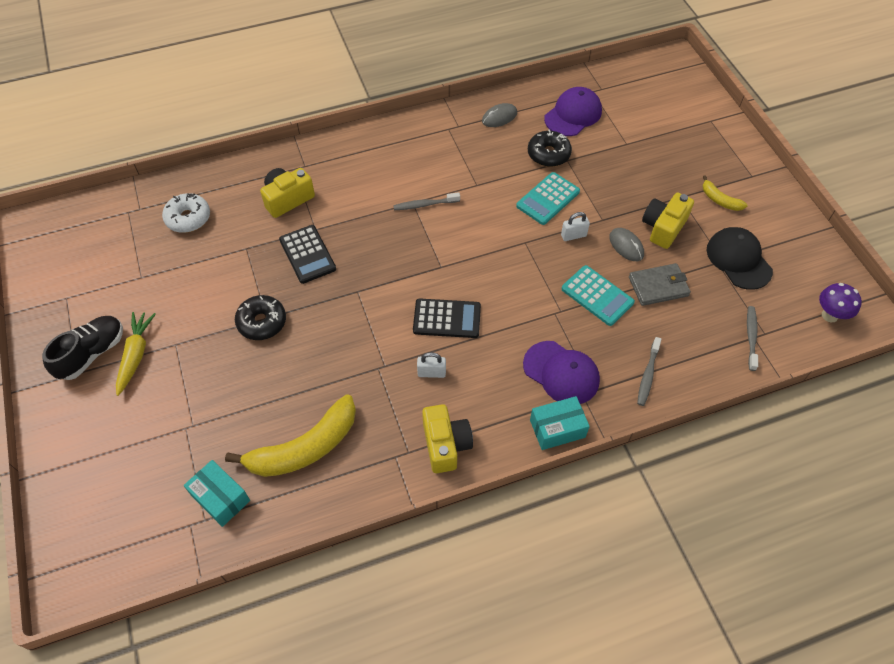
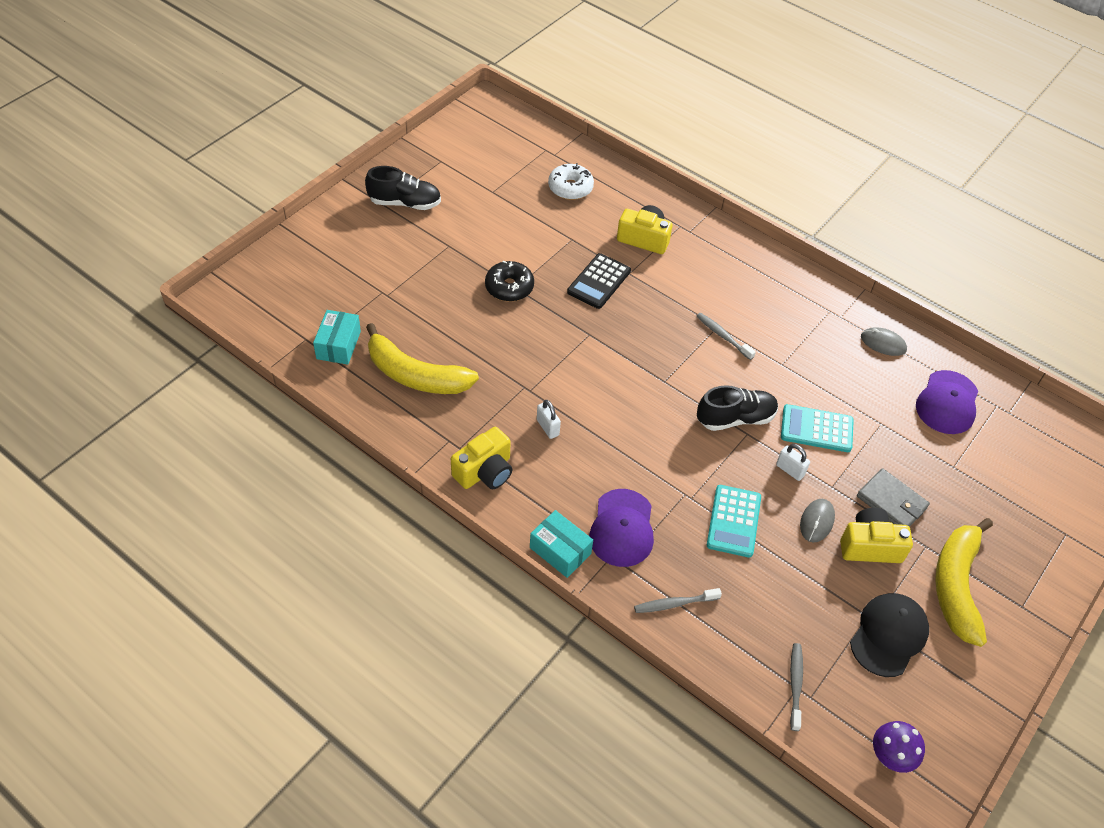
camera: 55 degrees right, 5 degrees down
(136, 355) = (422, 228): yellow carrot -> none
(447, 319) = (612, 412): black calculator -> none
(506, 241) = (735, 418): none -> black shoe
(548, 154) = (874, 405): black donut -> none
(573, 114) = (947, 403): purple cap -> purple cap turned 105 degrees clockwise
(658, 286) = (789, 571): grey wallet -> grey wallet (892, 502)
(719, 200) = (956, 586): yellow banana -> yellow banana, size x2.10
(751, 337) = (795, 684): grey toothbrush -> grey toothbrush turned 60 degrees counterclockwise

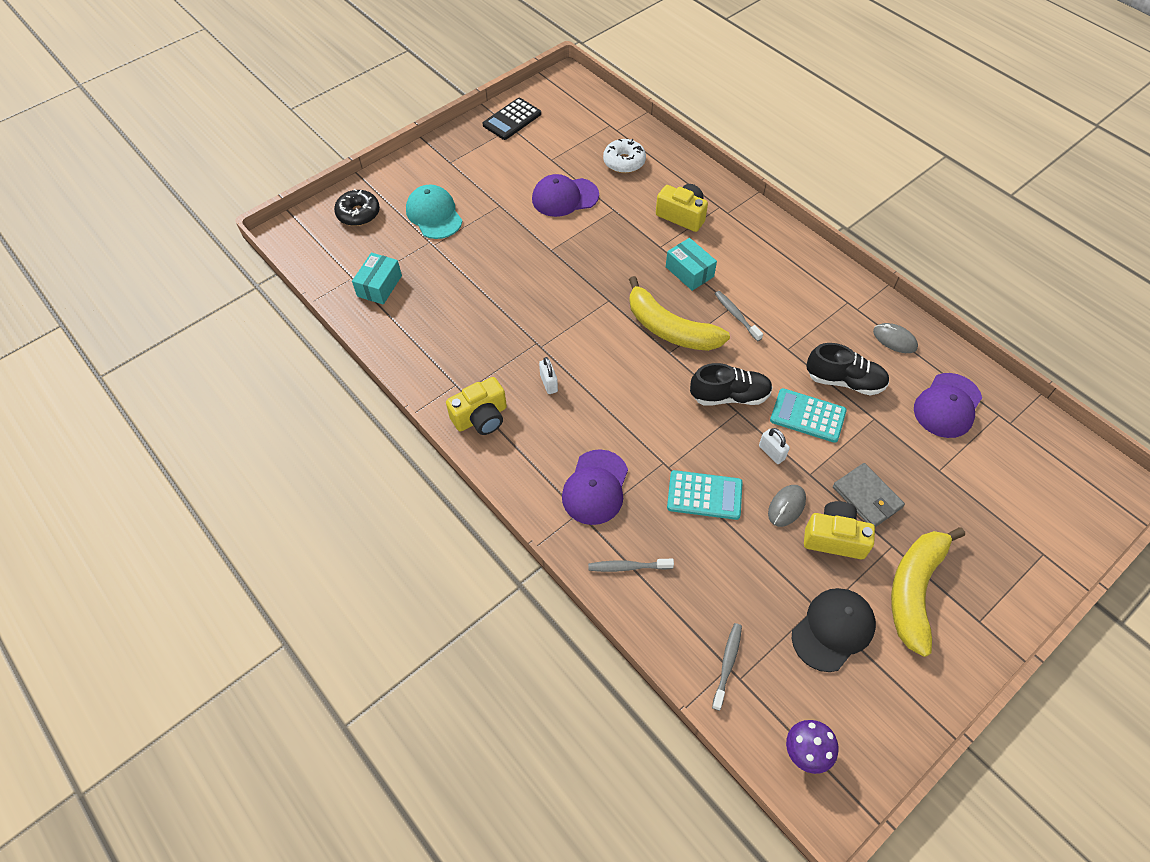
camera: 15 degrees right, 5 degrees up
(379, 262) = (434, 215): none -> turquoise cap
(405, 203) = (470, 163): black shoe -> black shoe (844, 381)
(415, 375) = (440, 321): yellow banana -> yellow banana (670, 329)
(509, 287) = (545, 249): black donut -> black donut (358, 213)
(516, 231) = (564, 197): none -> purple cap
(560, 551) = (532, 501): turquoise box -> turquoise box (689, 272)
(599, 281) = (630, 252): black calculator -> black calculator (512, 119)
(734, 521) = (704, 495): turquoise calculator -> turquoise calculator turned 105 degrees counterclockwise

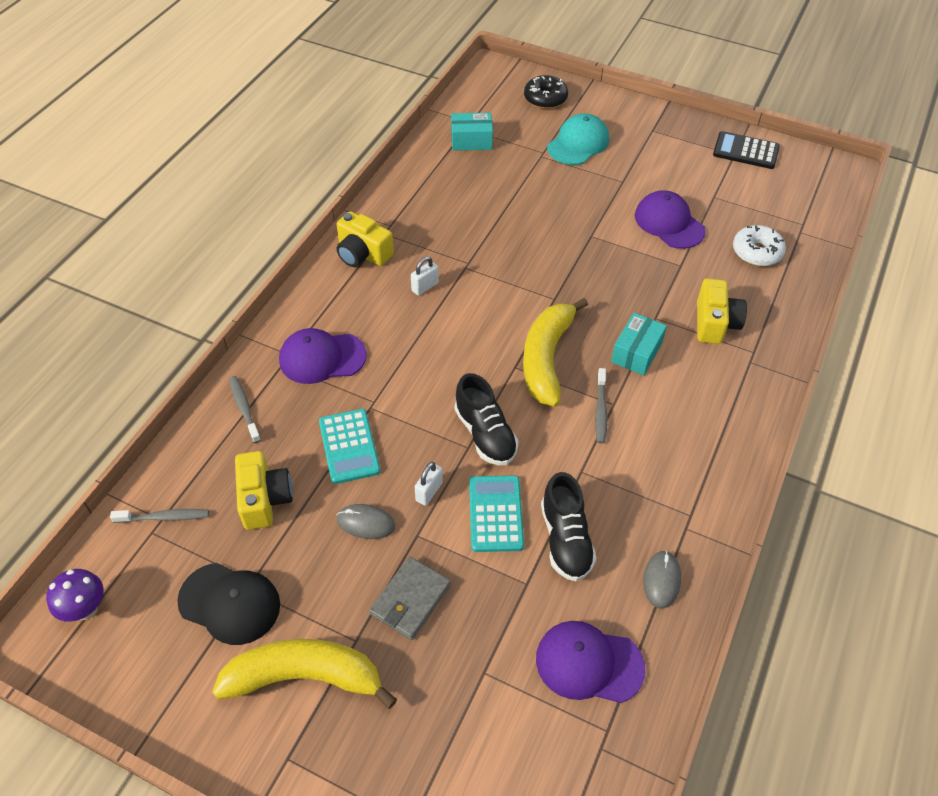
camera: 65 degrees right, 5 degrees down
(736, 315) = (600, 410): grey toothbrush -> grey toothbrush turned 150 degrees clockwise
(834, 538) = (343, 579): yellow camera -> yellow camera (264, 499)

